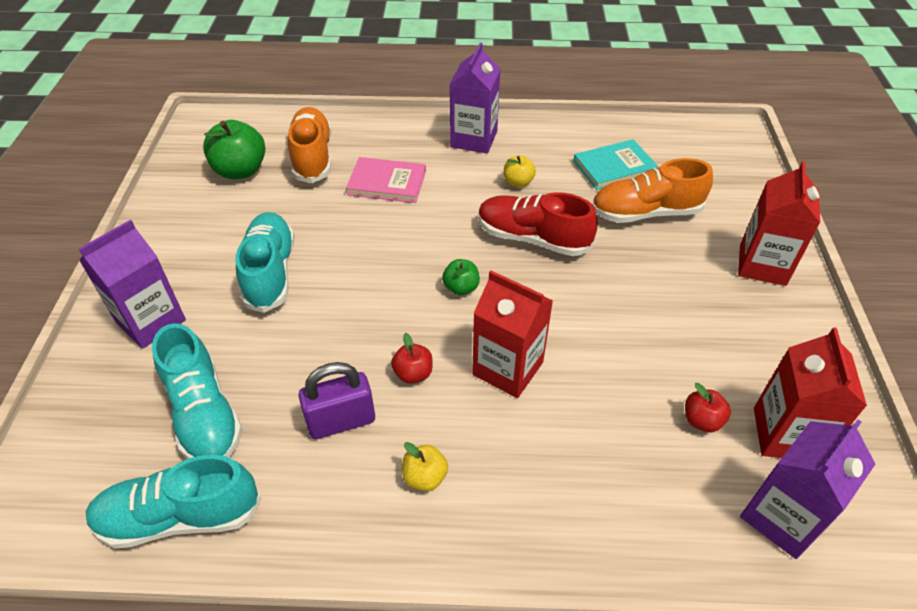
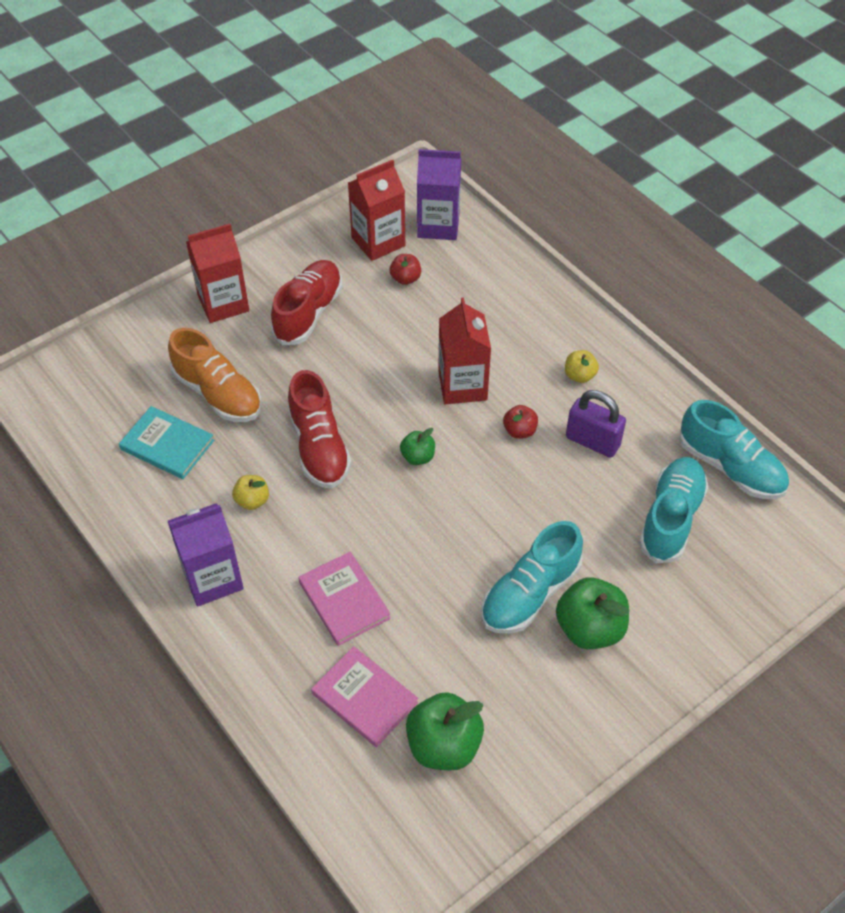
camera: 130 degrees left, 5 degrees up
(151, 321) = (654, 628): purple carton -> none
(203, 285) = (589, 628): none -> green apple
(312, 157) = (365, 698): orange shoe -> pink book
(704, 314) = (308, 313): none -> red shoe

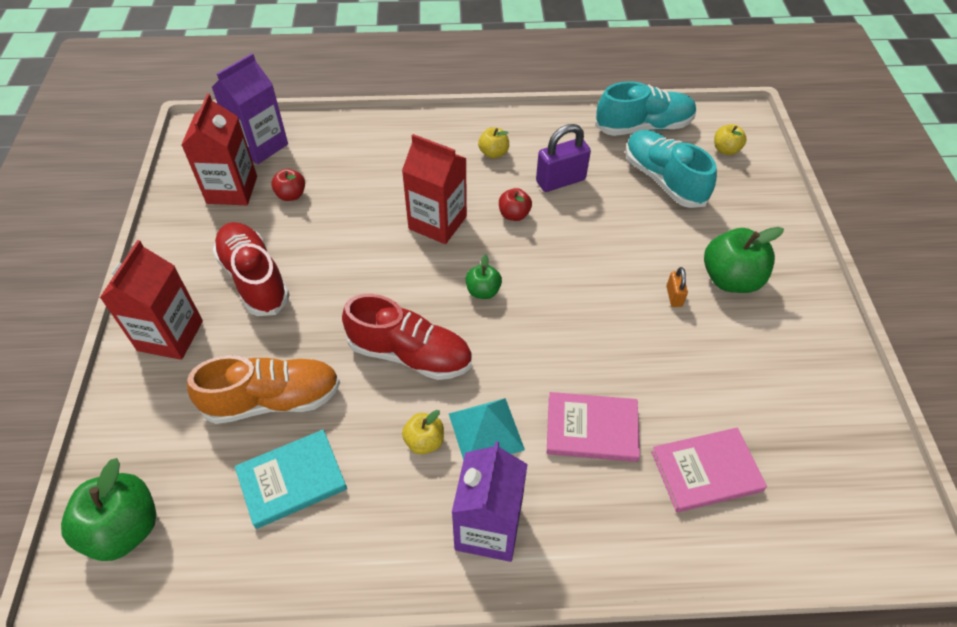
camera: 55 degrees left, 0 degrees up
(289, 533) = (486, 431): none -> turquoise pyramid
(444, 745) = (787, 438): green apple -> green apple (124, 528)
(530, 593) = (674, 296): turquoise shoe -> orange padlock
(766, 550) = (725, 150): none -> yellow apple

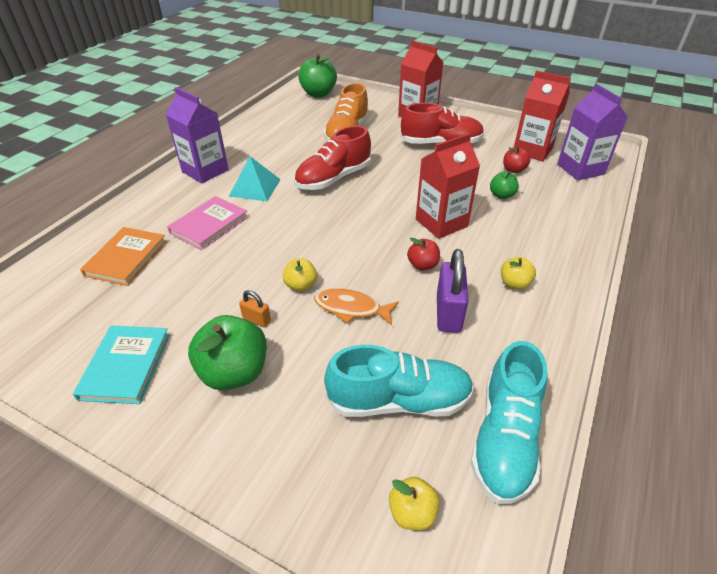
camera: 120 degrees right, 10 degrees down
(292, 480) = (296, 129): turquoise book -> turquoise book (126, 366)
(424, 441) = (273, 167): yellow apple -> yellow apple (301, 285)
(483, 291) = (356, 221): green apple -> green apple (501, 195)
(606, 240) = (351, 308): none -> orange fish
(706, 471) = (126, 258): pink book -> orange book

